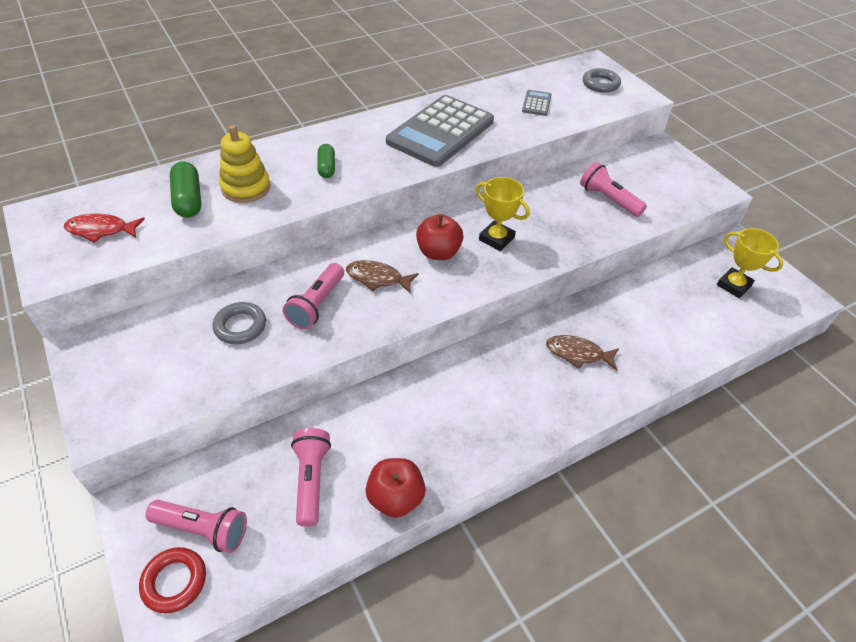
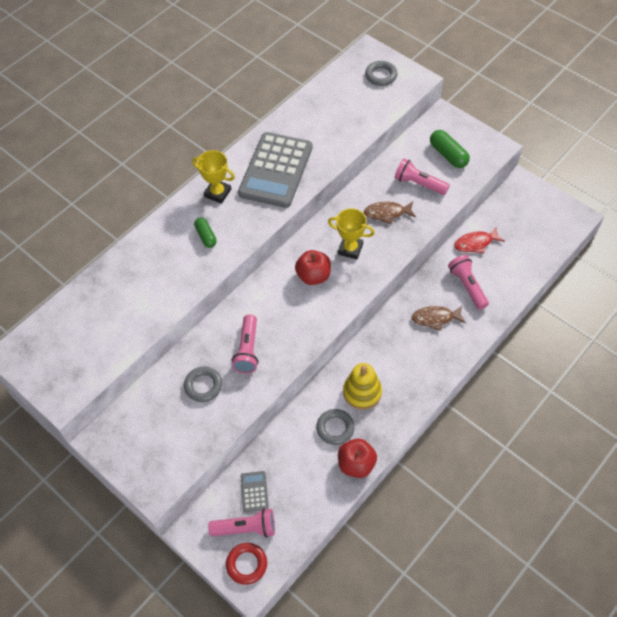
camera: 15 degrees left, 10 degrees up
(101, 230) = (71, 351): red fish -> red fish (475, 243)
(188, 200) = (119, 302): green capsule -> green capsule (448, 155)
(246, 188) = (155, 276): yellow stacking toy -> yellow stacking toy (362, 392)
(311, 480) = (297, 472): pink flashlight -> pink flashlight (467, 286)
(377, 278) = (280, 313): brown fish -> brown fish (387, 213)
(389, 441) = (335, 428): none -> grey ring
(536, 103) = (338, 115): grey calculator -> grey calculator (254, 491)
(733, 285) = (526, 223): yellow trophy -> yellow trophy (217, 193)

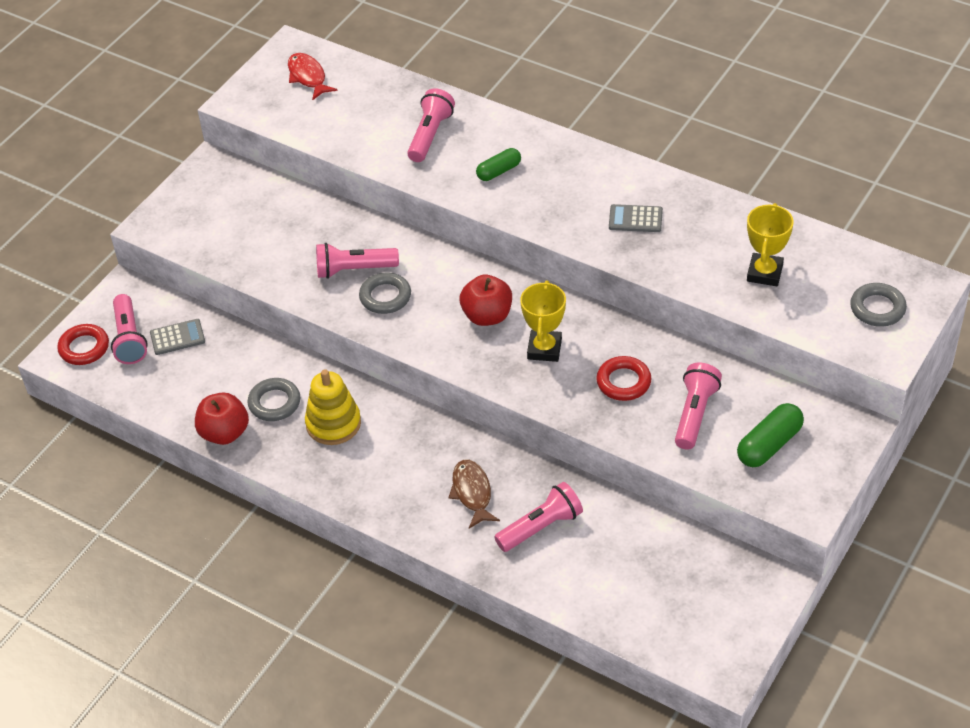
camera: 80 degrees right, 10 degrees down
(153, 272) = (430, 135): none -> pink flashlight
(203, 386) = (294, 238): grey ring -> grey ring (385, 297)
(217, 193) = (576, 168): yellow trophy -> yellow trophy (764, 273)
(276, 170) = (635, 219): grey calculator -> grey calculator, size x0.41
(387, 213) = (623, 382): brown fish -> red ring
(475, 243) = (628, 530): red fish -> red fish (308, 77)

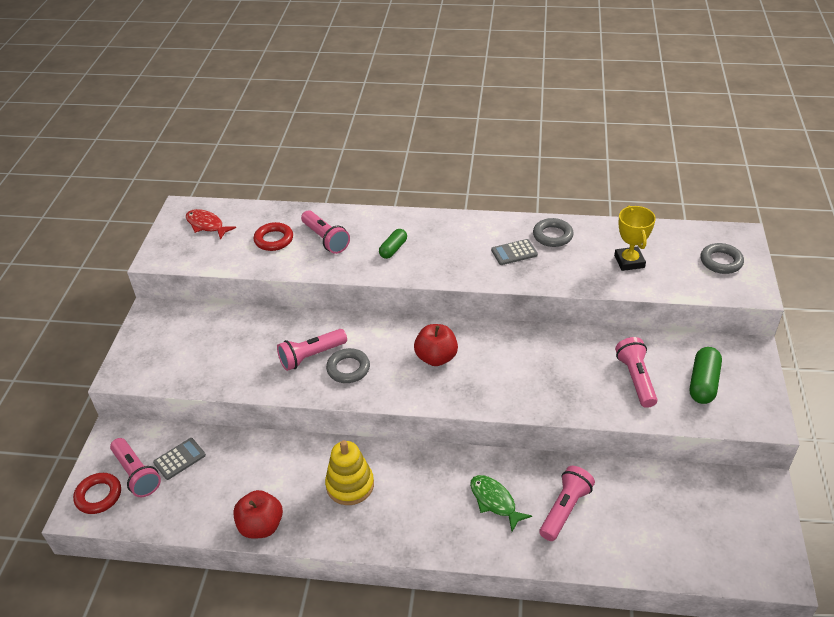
camera: 25 degrees left, 5 degrees down
(274, 403) = (291, 485): grey ring -> grey ring (552, 235)
(430, 135) = (325, 239): pink flashlight -> pink flashlight turned 150 degrees clockwise
(472, 493) = (494, 501): brown fish -> green fish
(544, 349) = (495, 368): yellow trophy -> none
(623, 382) = (569, 373): red ring -> red ring (274, 240)

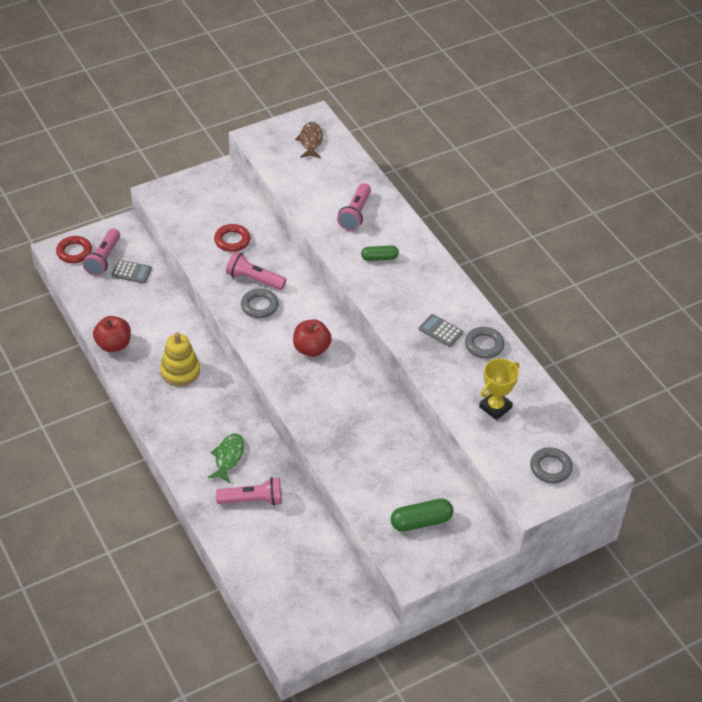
camera: 50 degrees right, 5 degrees up
(207, 225) = (310, 141): red fish -> brown fish
(274, 240) = (328, 186): red ring -> red ring (232, 240)
(635, 379) = (390, 477): pink flashlight -> none

